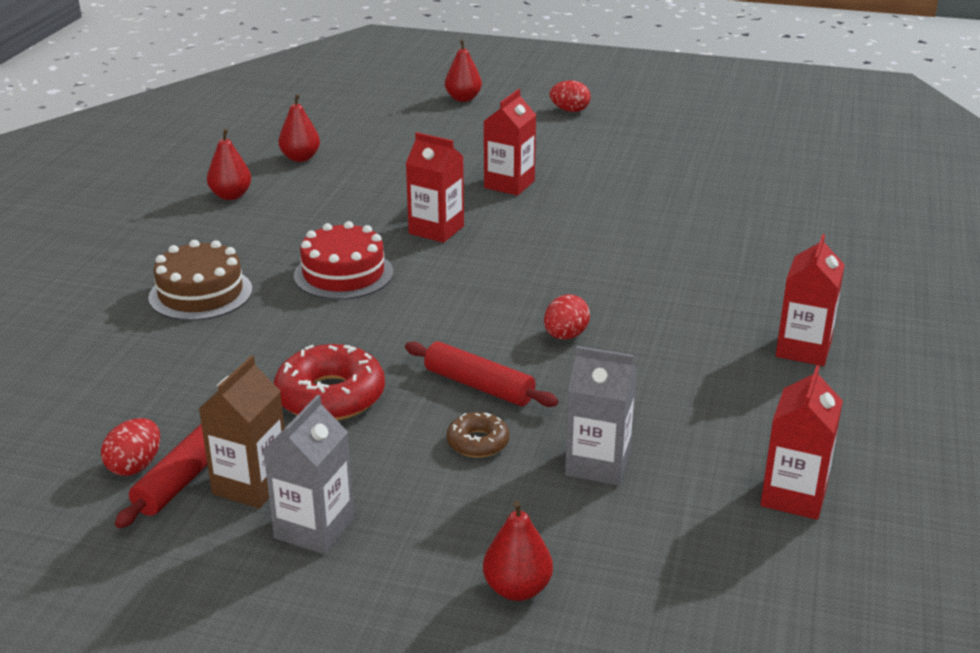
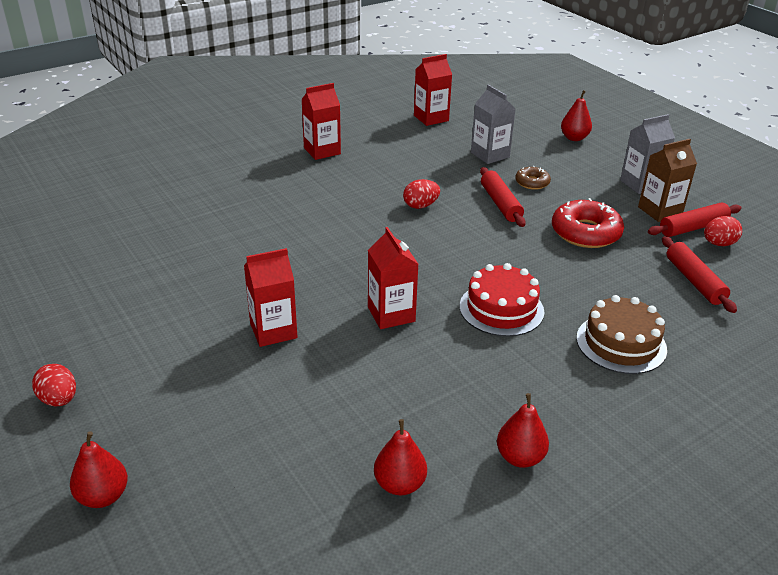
camera: 140 degrees left, 5 degrees up
(149, 393) = (694, 281): none -> red rolling pin

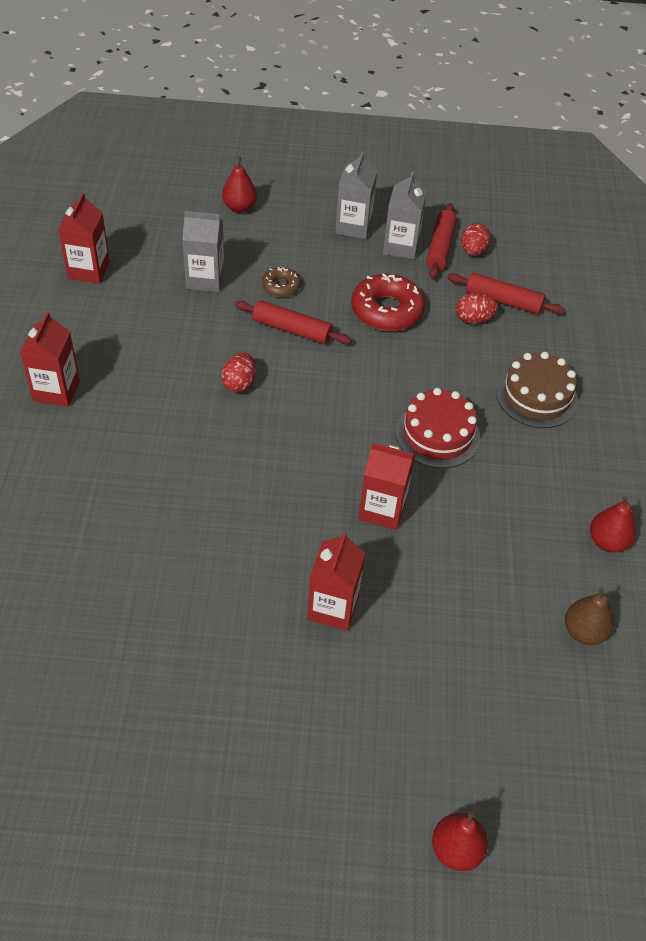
camera: 55 degrees left, 15 degrees up
(59, 400) = (294, 833): red egg -> red egg (473, 319)
(399, 484) = (584, 632): red pear -> brown pear
(660, 211) = (401, 247): brown carton -> grey carton

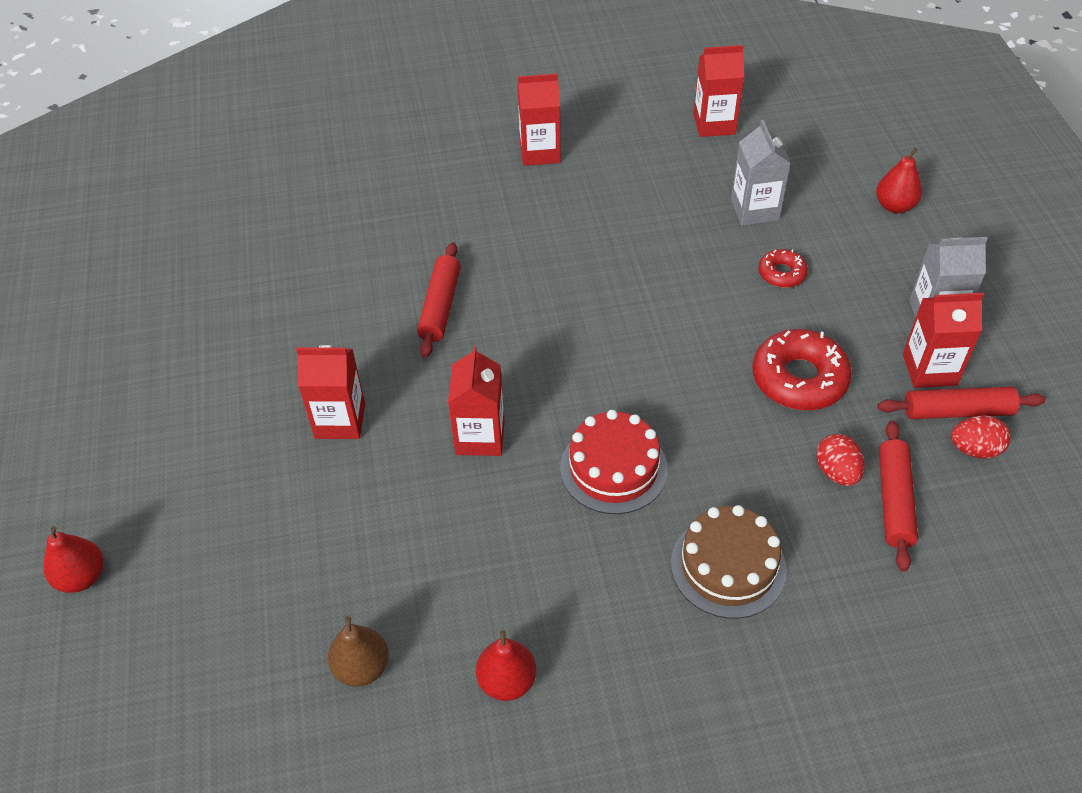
camera: 80 degrees right, 0 degrees up
(239, 384) = (611, 276): red egg -> none
(281, 286) = (781, 273): brown donut -> red donut
(292, 329) = (716, 299): red rolling pin -> red rolling pin (440, 306)
(401, 247) = (929, 369): grey carton -> red carton

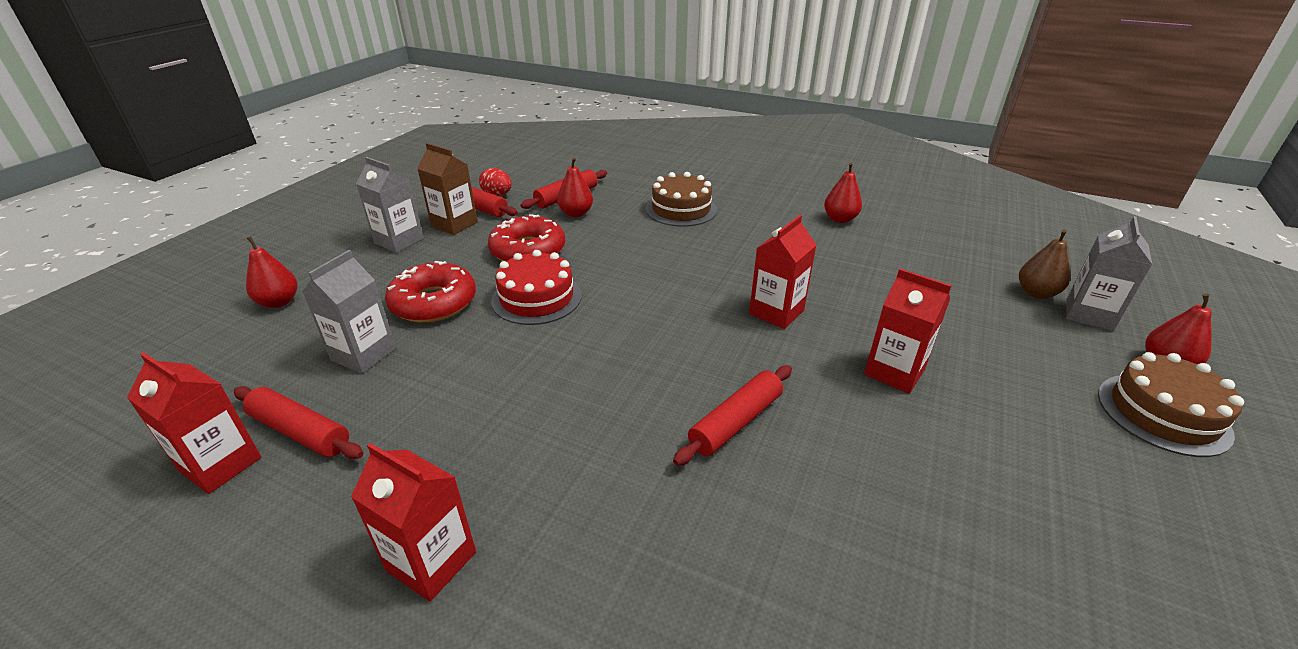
camera: 145 degrees left, 15 degrees down
(102, 499) = (1163, 413): none -> brown cake
(151, 628) = (1089, 314): none -> grey carton
(362, 667) = (926, 249): brown pear -> brown pear (1036, 293)
(613, 468) = (698, 262): red cake -> red cake (536, 298)
(703, 156) = (300, 432): none -> red rolling pin
(781, 273) = (434, 302): red donut -> red donut, size x1.85
(836, 472) = (576, 213): red egg -> red pear
(929, 369) = (454, 224): red carton -> brown carton

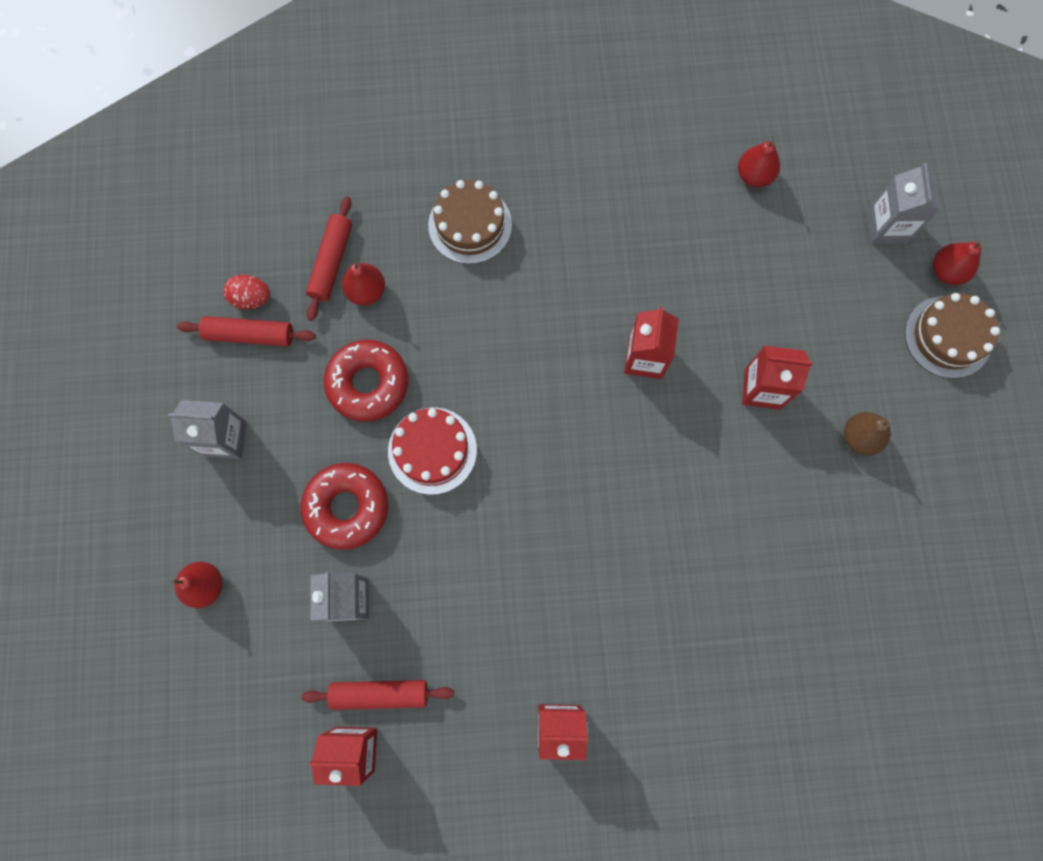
camera: 30 degrees left, 40 degrees up
(454, 224) = (255, 379): brown carton -> none
(735, 422) = (674, 508): red rolling pin -> none
(840, 219) = (636, 163): red pear -> red pear (754, 176)
(1036, 293) = (842, 213): brown pear -> brown pear (859, 438)

